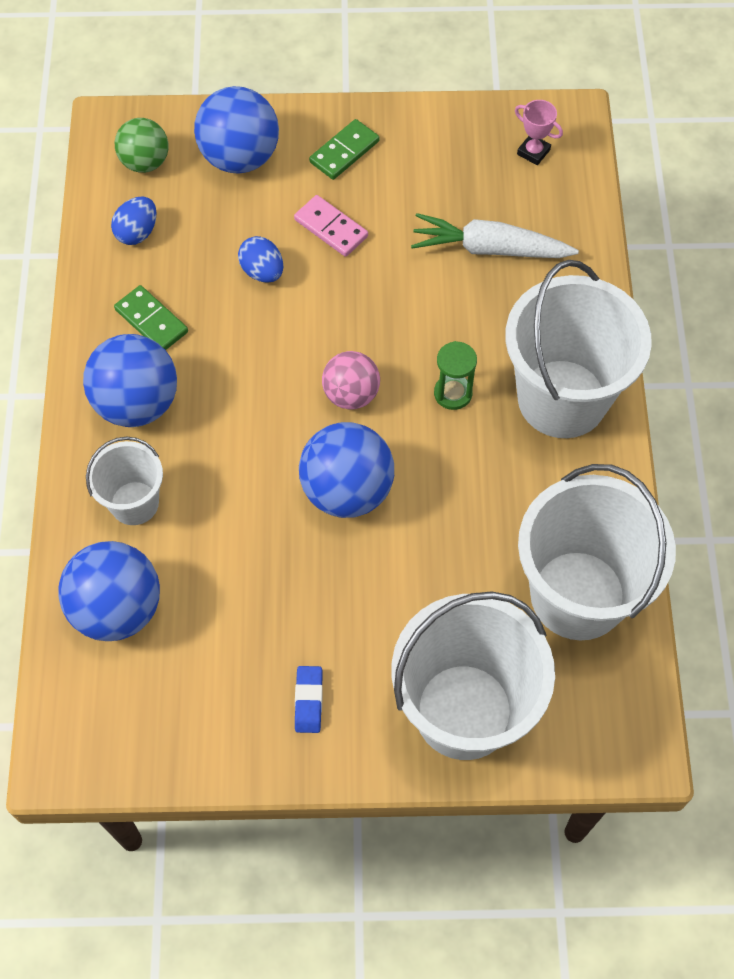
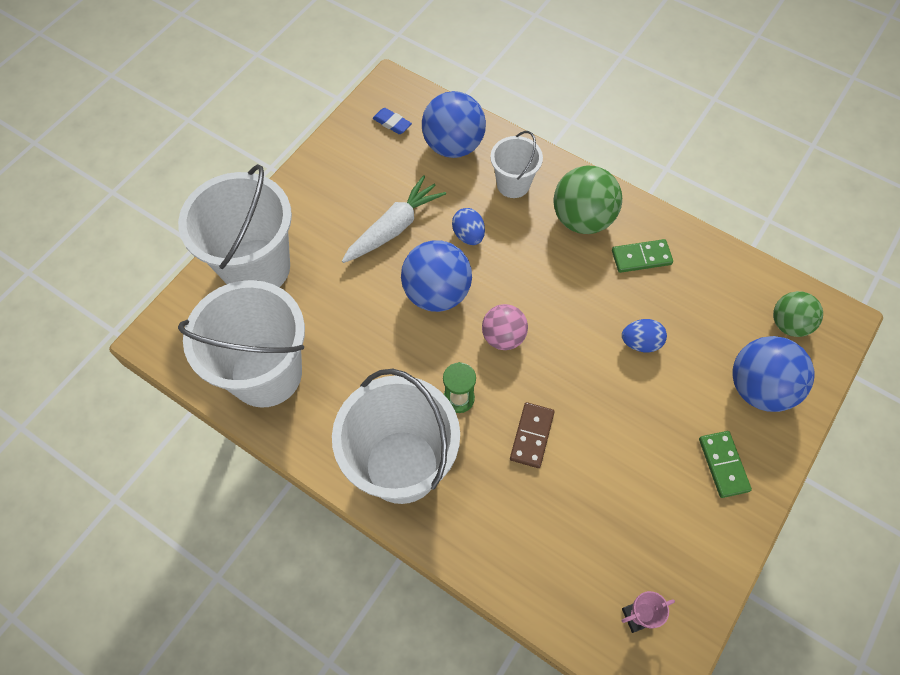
camera: 125 degrees right, 0 degrees up
(137, 232) = (723, 287): blue egg -> blue egg (468, 235)
(137, 403) = (582, 219): blue ball -> green ball
(309, 701) = (328, 200): blue eraser -> blue eraser (392, 123)
(331, 228) = (652, 409): pink domino -> none
(439, 309) = (531, 436): none -> brown domino
(490, 249) = (562, 509): white carrot -> white carrot (394, 227)

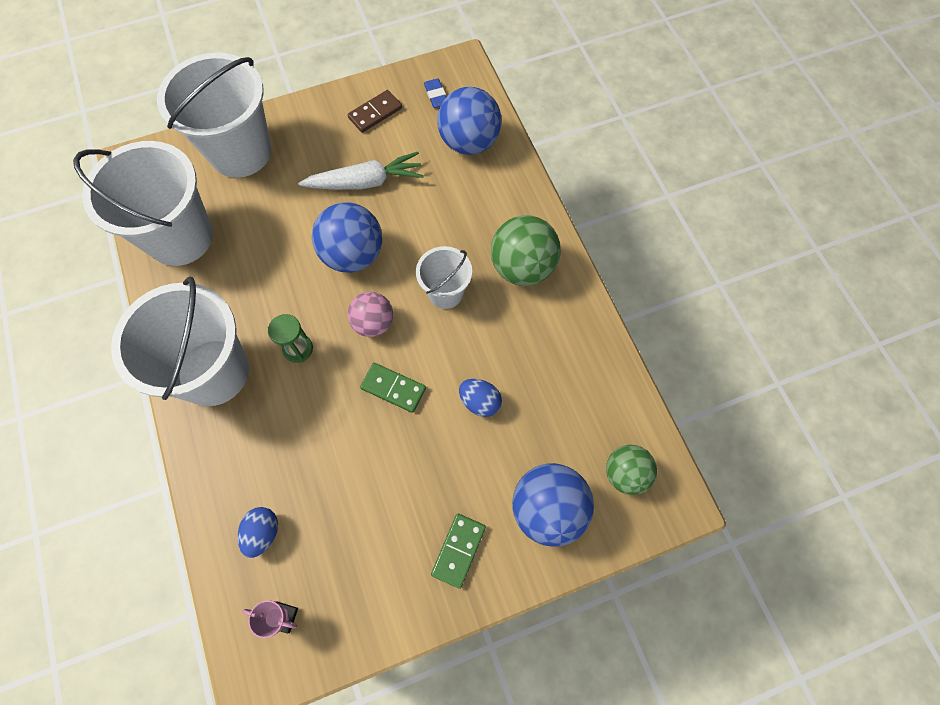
camera: 35 degrees right, 5 degrees up
(468, 235) = (417, 223): blue egg -> blue egg (263, 533)
(513, 184) = (490, 203): white bucket -> white bucket (445, 292)
(531, 436) = (327, 416): brown domino -> brown domino (375, 113)
(641, 257) = (544, 331): green domino -> green domino (393, 388)

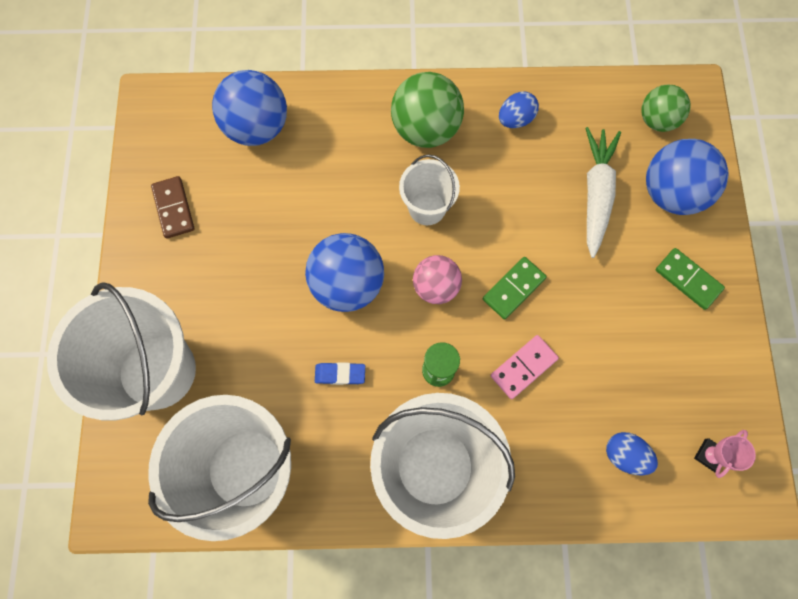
camera: 70 degrees left, 5 degrees up
(321, 418) = (523, 367): none -> pink domino
(365, 182) = (261, 245): white carrot -> white carrot (596, 194)
(436, 96) = (181, 139): blue eraser -> blue eraser (340, 374)
(480, 402) = (553, 215): blue egg -> blue egg (515, 119)

